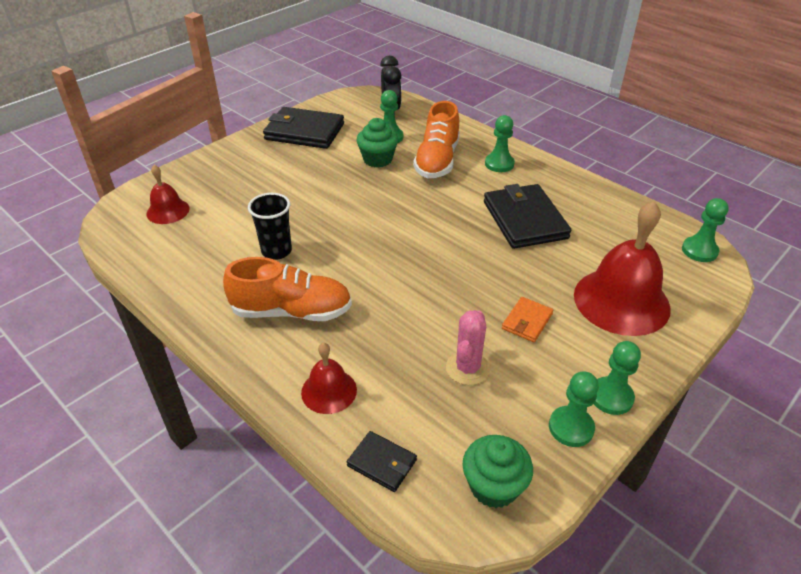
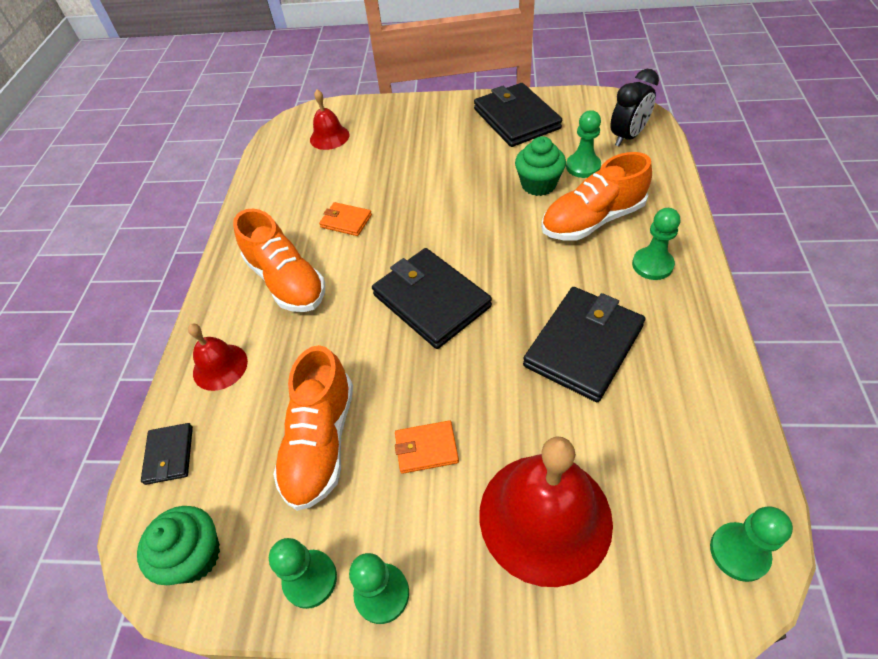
camera: 55 degrees right, 10 degrees up
(276, 251) = (346, 221): black cup -> orange wallet
(411, 255) = (431, 301): none -> black wallet
(467, 368) = (321, 442): pink cactus -> orange shoe

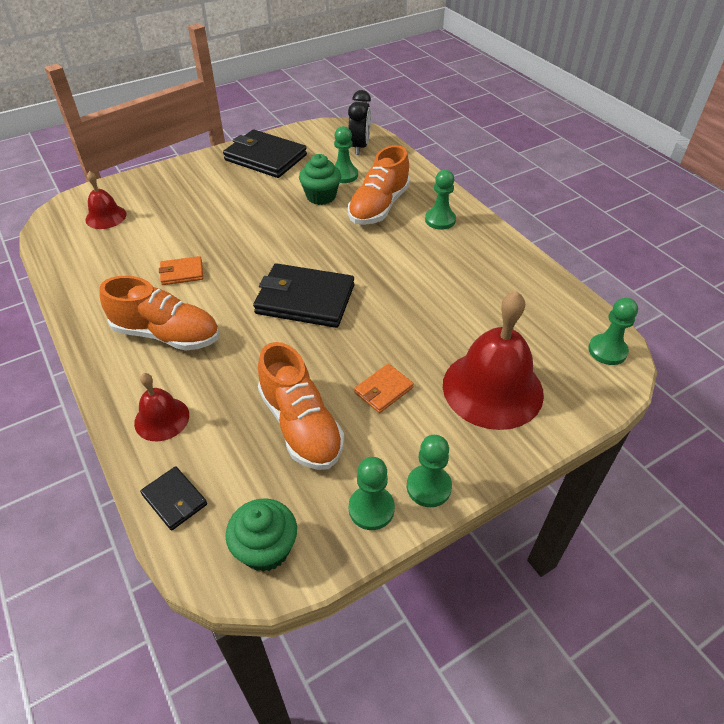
camera: 40 degrees left, 5 degrees down
(583, 345) = (435, 283): black wallet -> none

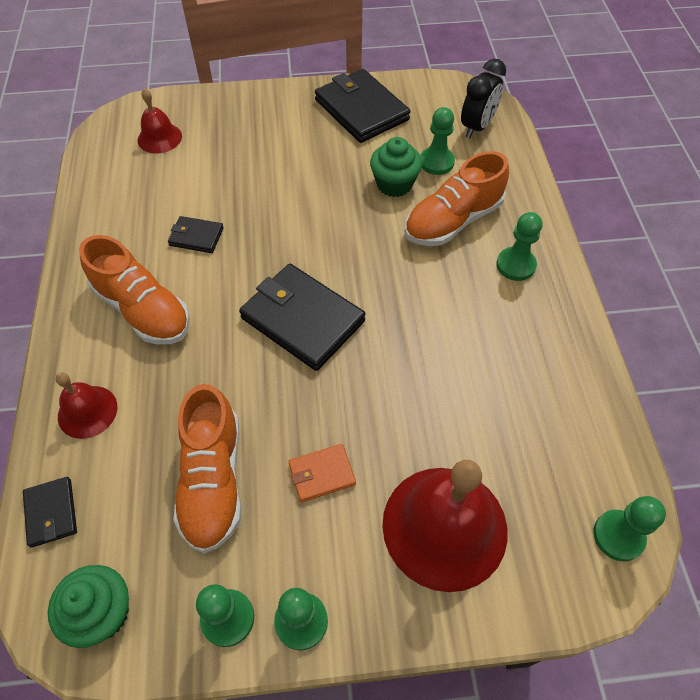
camera: 25 degrees right, 10 degrees up
(182, 273) = (196, 237): orange wallet -> black wallet

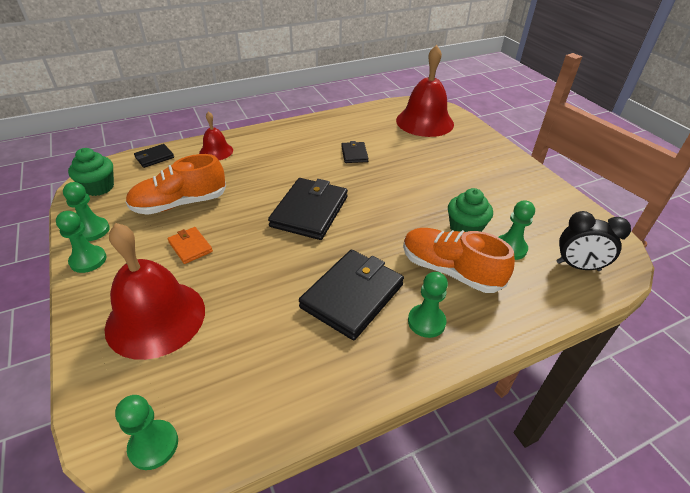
camera: 70 degrees right, 15 degrees down
(143, 310) = (289, 150): orange shoe -> none
(159, 138) = (424, 122): red bell -> red bell, size x1.93
(361, 110) = (531, 195): black wallet -> black wallet (352, 296)

